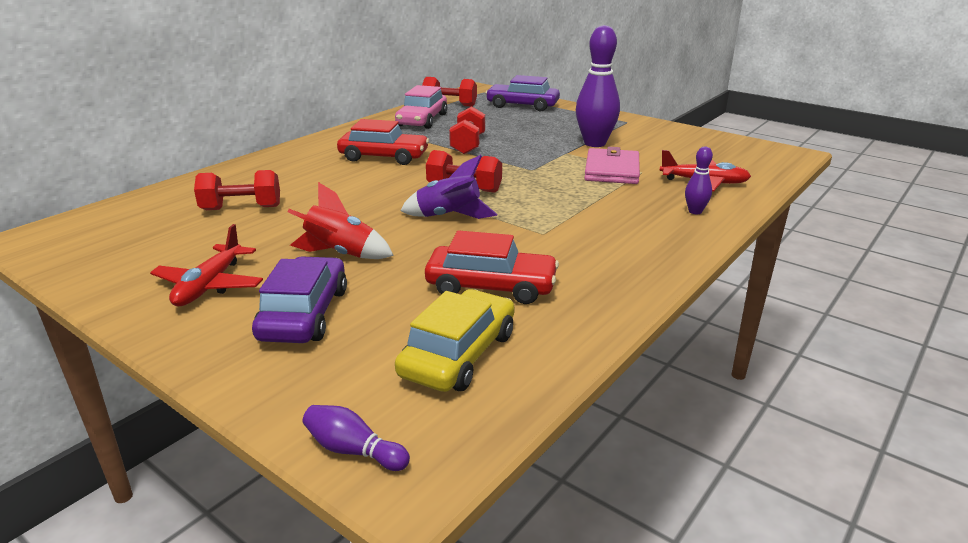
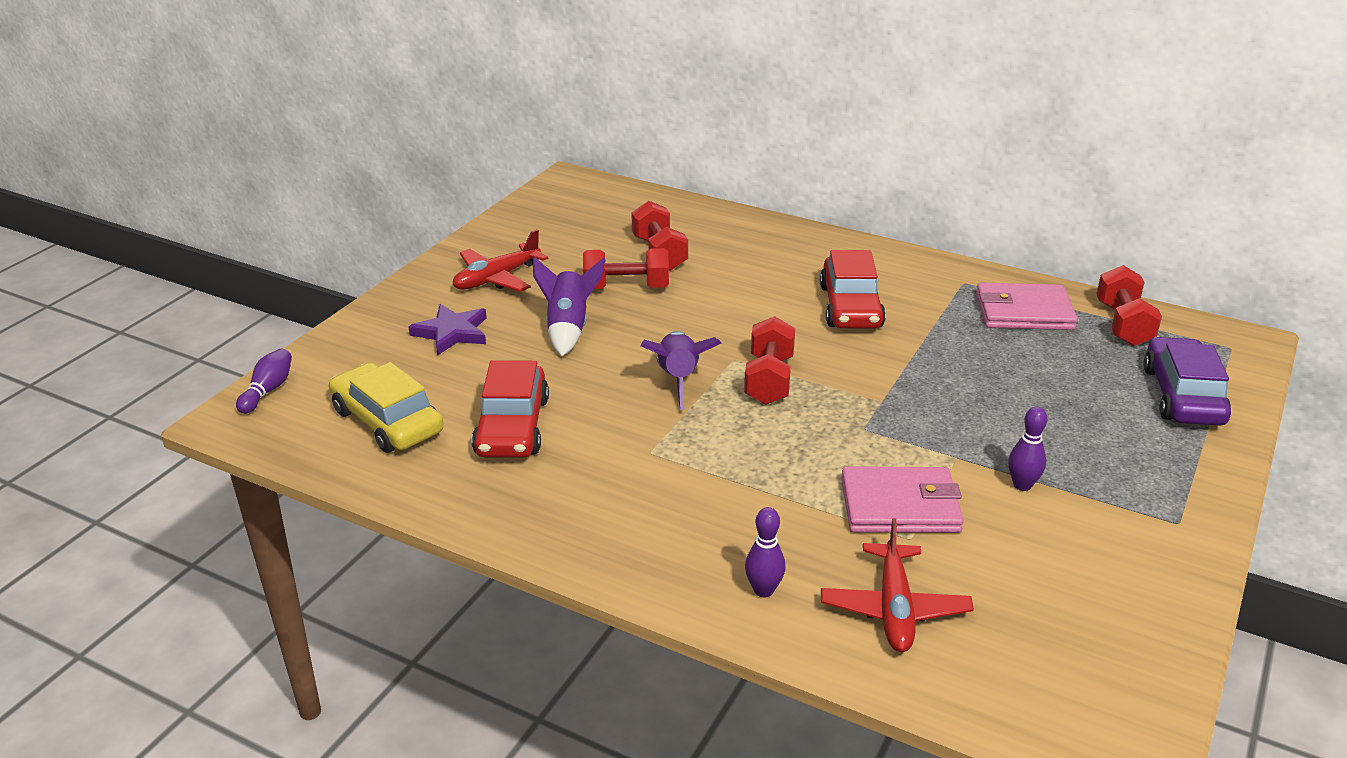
camera: 80 degrees right, 5 degrees up
(209, 285) = (496, 278): red plane -> red plane turned 45 degrees counterclockwise
(304, 314) = (452, 333): purple car -> purple star
(341, 254) = (568, 328): red rocket -> purple rocket
(422, 120) = (1023, 312): pink car -> pink wallet
(458, 354) = (387, 421): yellow car -> yellow car turned 150 degrees counterclockwise
(468, 145) = (937, 364): red dumbbell -> red dumbbell (626, 288)
(594, 143) = (1022, 485): purple bowling pin -> purple bowling pin, size x0.48

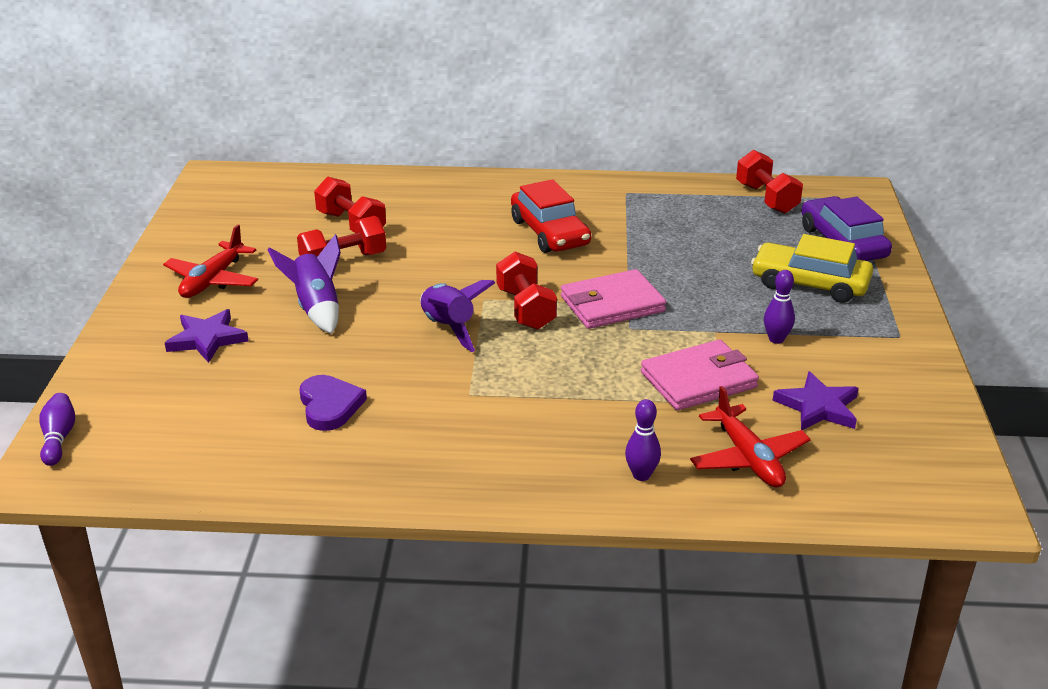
camera: 25 degrees left, 0 degrees up
(387, 421) = (206, 433): yellow car -> yellow car (810, 283)
(512, 426) = (330, 406): red car -> purple heart
(1018, 576) = (818, 407): none -> purple star
(1023, 312) = (687, 205): pink wallet -> pink wallet (612, 304)

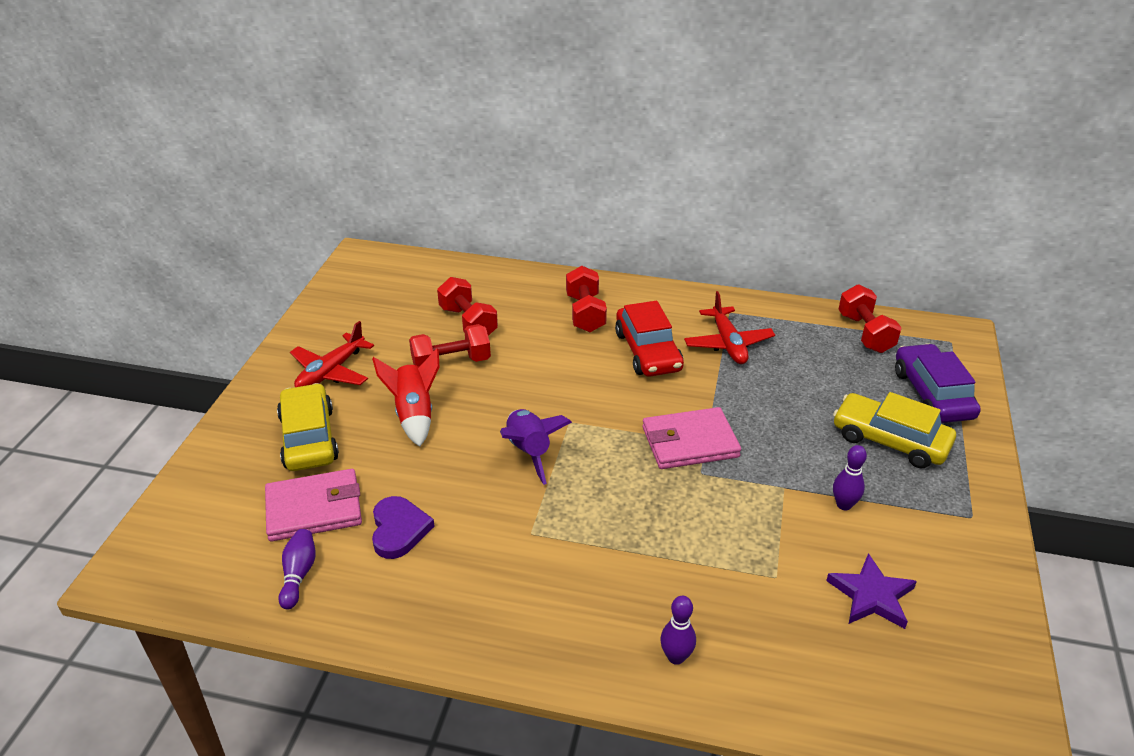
camera: 10 degrees right, 5 degrees up
(59, 438) = (151, 534): purple bowling pin -> purple bowling pin (299, 574)
(207, 339) = (309, 438): purple star -> yellow car
(316, 309) = (414, 415): purple rocket -> red rocket
(525, 309) = (606, 438): red dumbbell -> red dumbbell (585, 313)
(699, 380) = (756, 545): pink wallet -> pink wallet (314, 509)
(748, 458) = (787, 651): red plane -> red plane (728, 343)

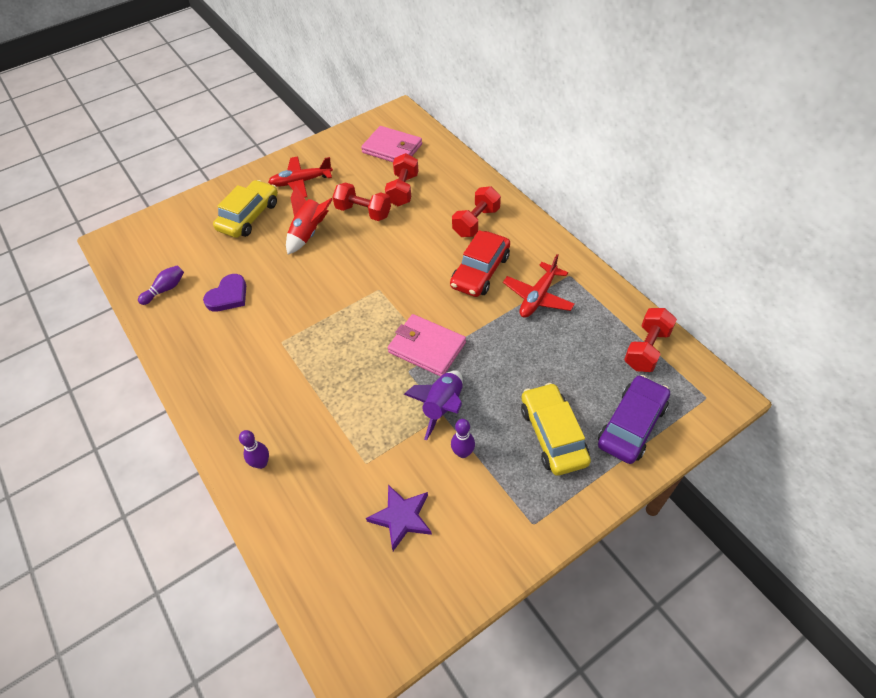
camera: 45 degrees right, 15 degrees up
(314, 509) = (208, 258): pink wallet -> pink wallet (392, 148)
(529, 452) = (336, 294): purple rocket -> purple rocket (442, 407)

